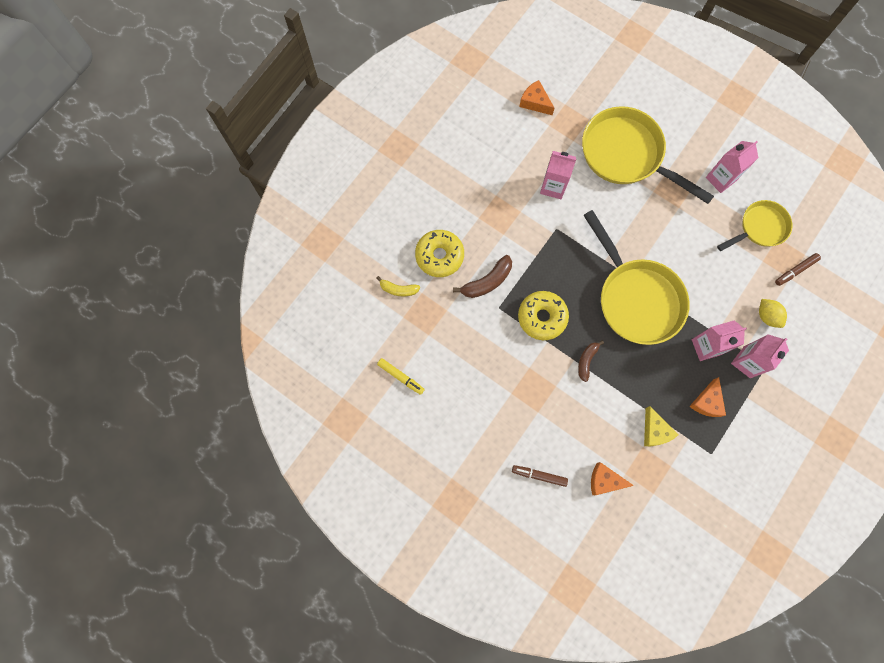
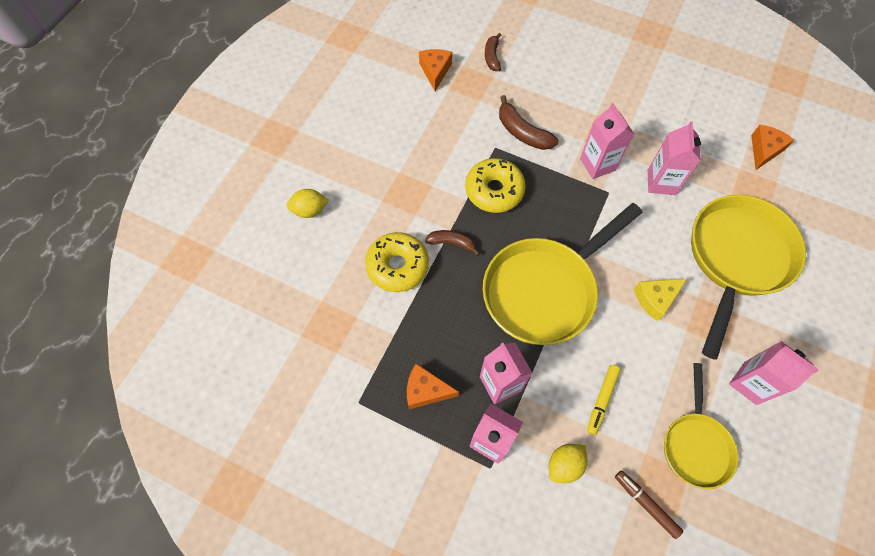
camera: 80 degrees right, 10 degrees down
(398, 289) = (492, 56): yellow banana -> brown banana
(401, 377) = (398, 72): yellow marker -> yellow marker (602, 400)
(439, 256) = (539, 86): yellow donut -> yellow donut (397, 266)
(529, 230) = (597, 164): none -> pink carton
(539, 475) = (309, 210): brown marker -> yellow lemon
(604, 480) = (311, 278): orange cheese -> orange cheese (435, 71)
(655, 431) = (378, 329): yellow cheese -> yellow cheese (655, 299)
(760, 228) = (695, 445): yellow pan -> yellow pan turned 45 degrees clockwise

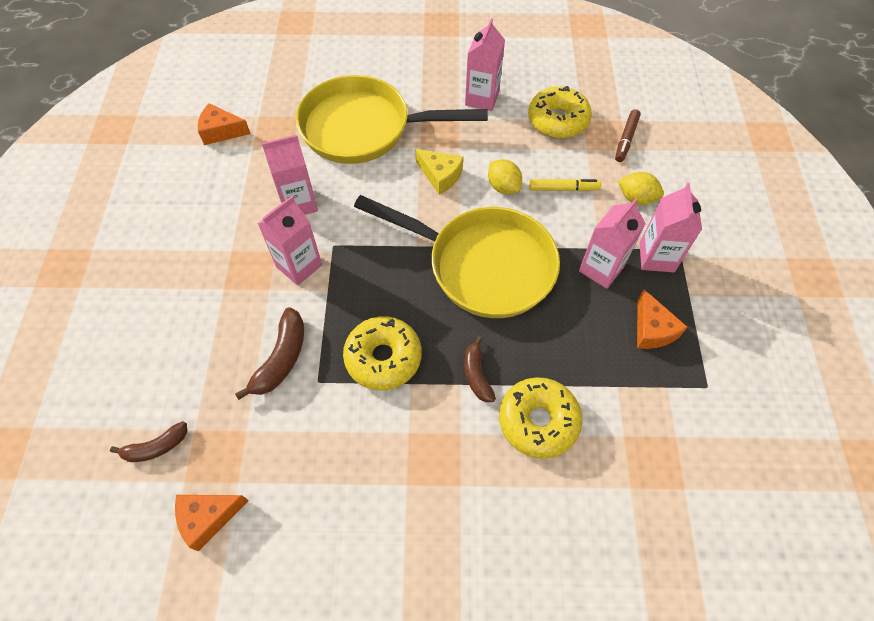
camera: 115 degrees left, 5 degrees down
(309, 210) = (523, 577): yellow lemon -> yellow lemon (503, 187)
(695, 445) = (557, 120): yellow pan -> yellow donut

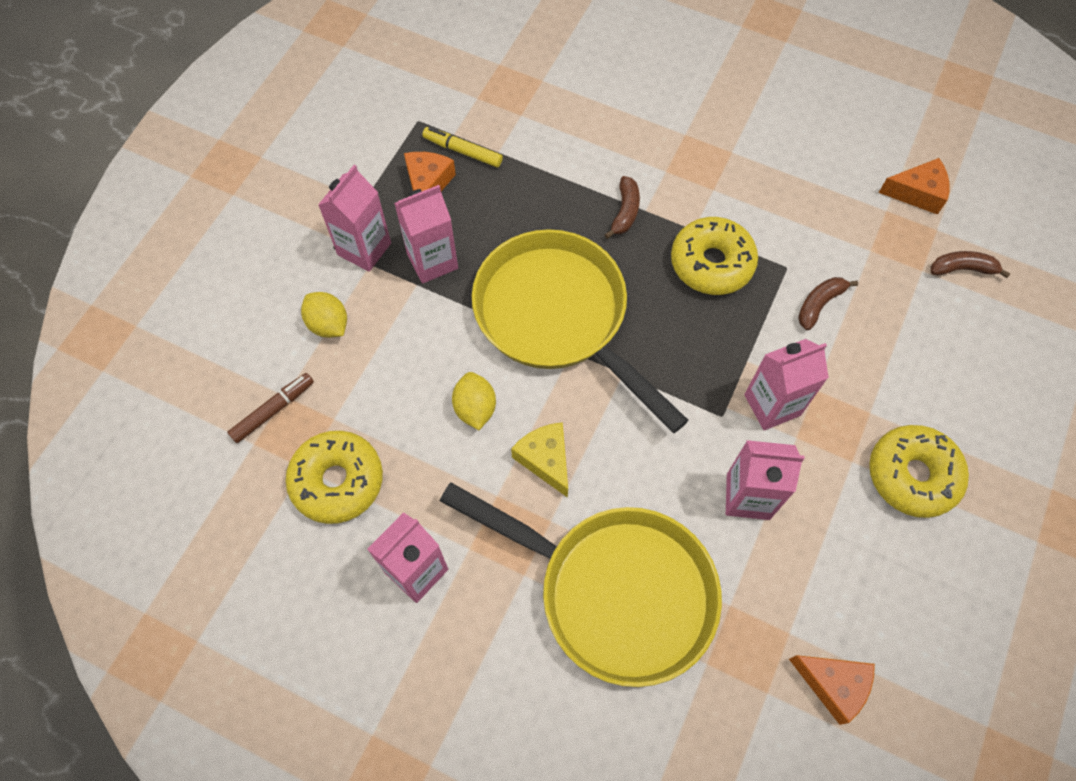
camera: 155 degrees left, 5 degrees up
(281, 359) = (819, 304): brown banana -> brown banana, size x0.66
(538, 421) = (589, 153): yellow donut -> yellow donut (912, 475)
(563, 189) = (404, 374): yellow marker -> yellow marker (463, 151)

